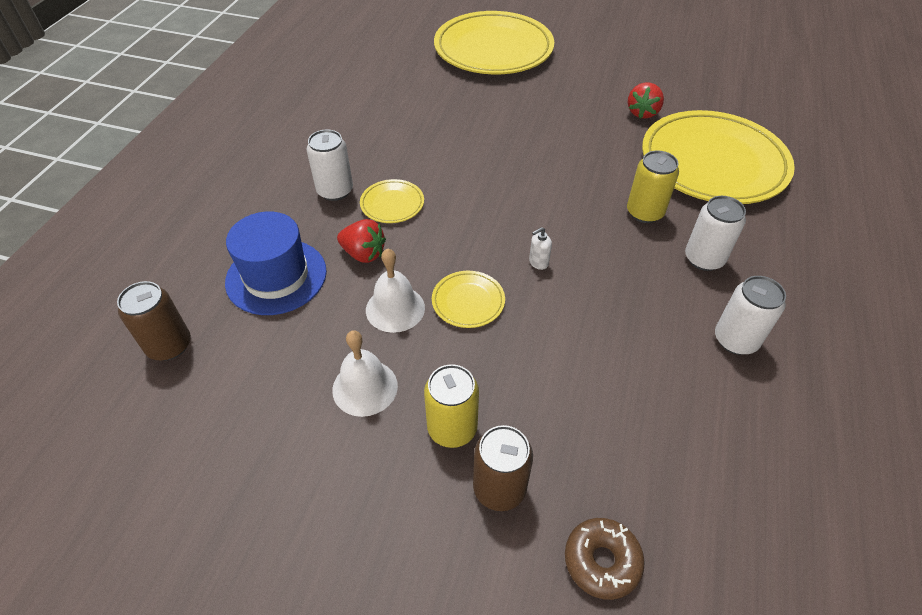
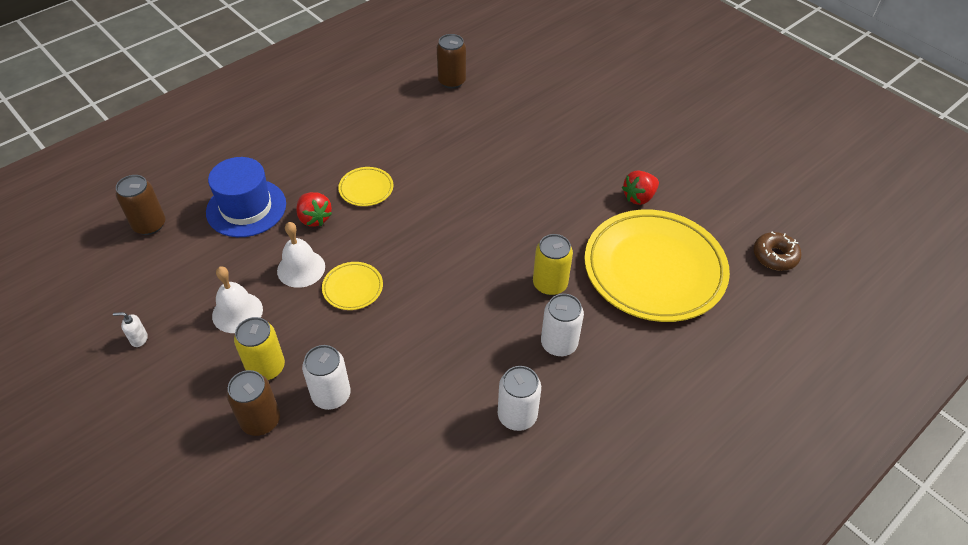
camera: 30 degrees right, 0 degrees up
(335, 191) = (336, 160): white can -> white can (331, 395)
(386, 81) = (452, 81): none -> brown can
(493, 49) = (566, 85): yellow plate -> none
(538, 262) = (428, 284): white soap dispenser -> white soap dispenser (139, 339)
(602, 561) = (280, 499): brown donut -> brown donut (775, 256)

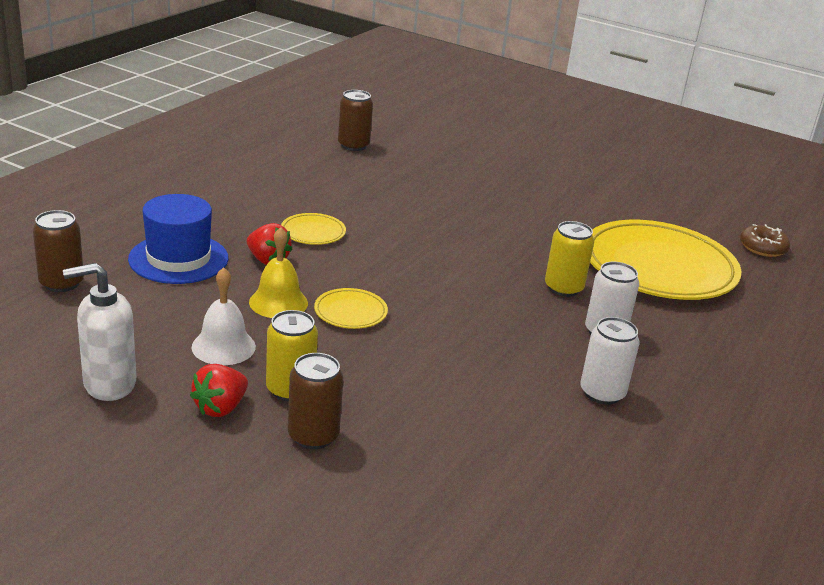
camera: 20 degrees left, 20 degrees down
(139, 339) = (109, 384): white soap dispenser -> white soap dispenser, size x2.33
(301, 268) = (278, 302): white bell -> yellow bell
(331, 395) = (384, 403): white can -> none
(639, 197) = (606, 217): red strawberry -> red strawberry (220, 408)

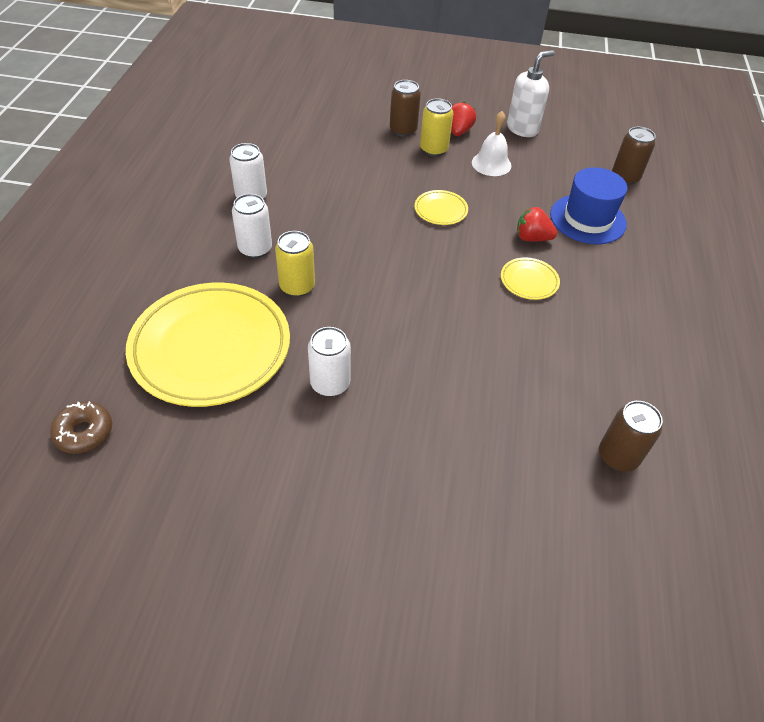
camera: 160 degrees right, 20 degrees up
(278, 302) = (491, 203): yellow bell -> none
(553, 223) = (330, 383): none -> white can

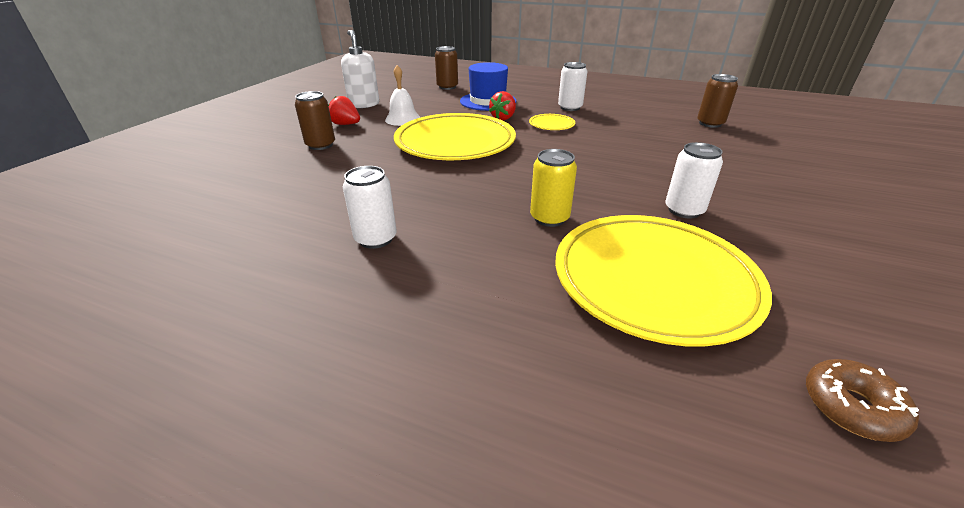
camera: 75 degrees left, 15 degrees down
(255, 249) = (480, 241): white can -> white can (570, 108)
(433, 149) = (364, 136): yellow can -> none
(440, 210) = (455, 143): yellow plate -> yellow plate, size x2.41

